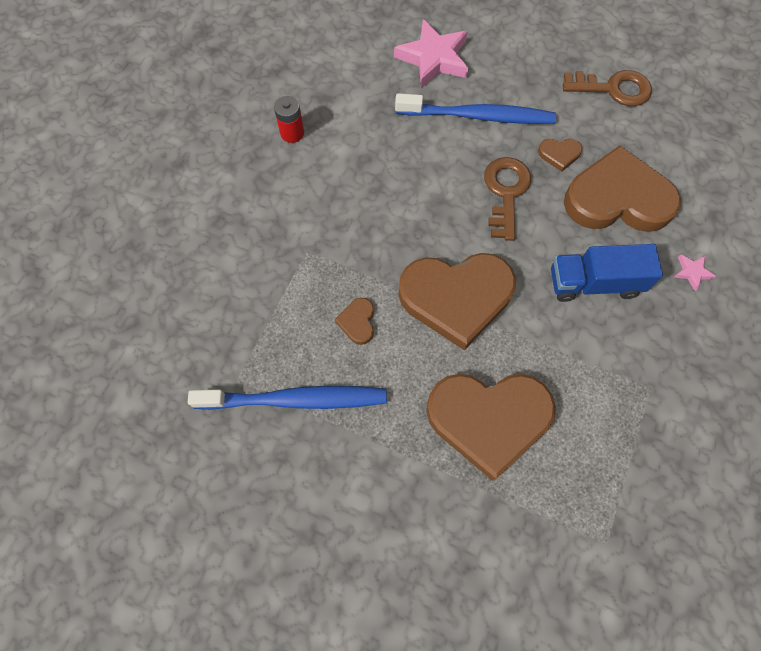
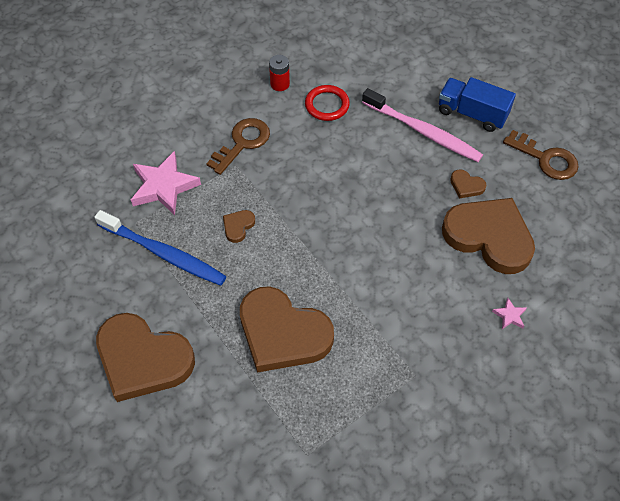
camera: 30 degrees right, 10 degrees down
(359, 133) = (327, 105): none -> red ring
(433, 58) = (418, 77): pink star -> pink star (163, 186)
(456, 298) = (317, 245): brown heart -> brown heart (143, 359)
(478, 116) = (423, 132): blue toothbrush -> pink toothbrush
(505, 193) = (405, 193): brown key -> brown key (242, 143)
(594, 283) = (426, 285): blue truck -> blue truck (472, 114)

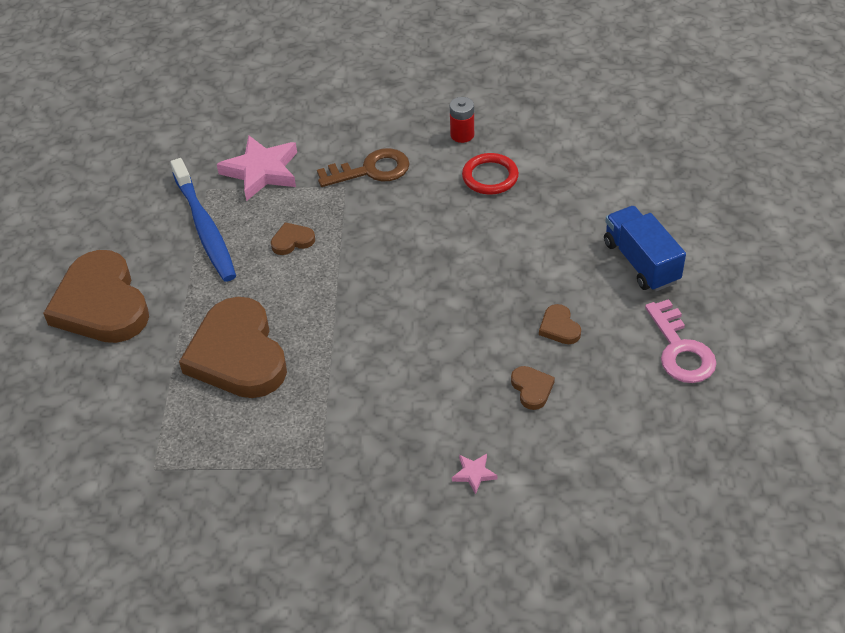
camera: 40 degrees right, 10 degrees down
(423, 132) = (566, 252): pink toothbrush -> none
(489, 237) = (532, 389): brown heart -> brown heart, size x0.40
(545, 159) = (680, 349): brown key -> pink key

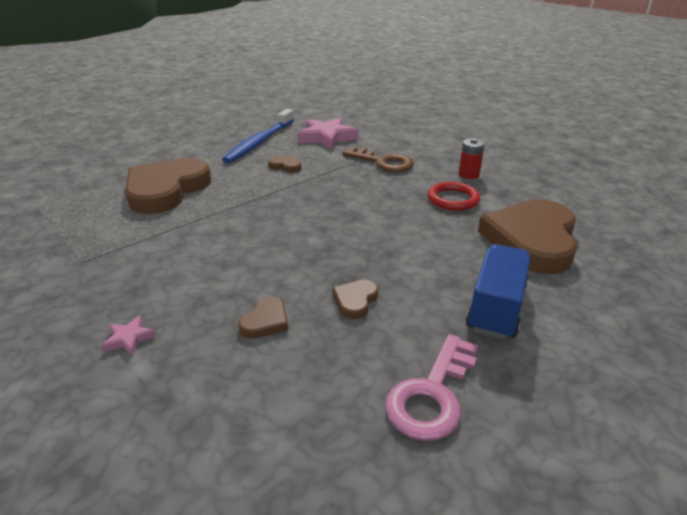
camera: 45 degrees right, 15 degrees down
(101, 304) = (165, 142): brown heart -> brown heart (531, 240)

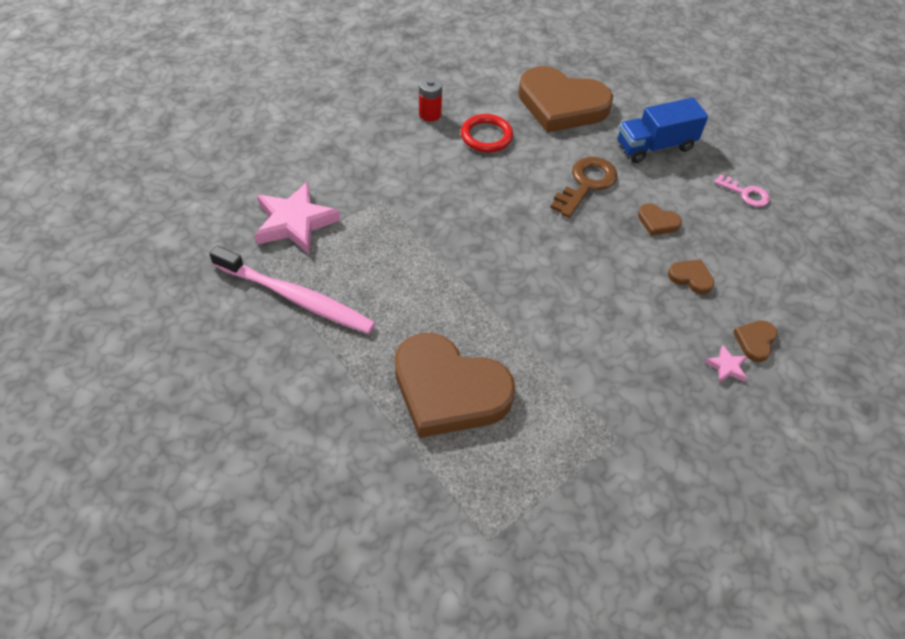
camera: 90 degrees left, 20 degrees up
(259, 142) = (296, 298): blue toothbrush -> pink toothbrush
(286, 166) = (387, 267): brown heart -> brown heart (755, 341)
(383, 162) = (388, 176): brown key -> brown key (586, 184)
(432, 394) = (745, 193): pink key -> pink key, size x0.61
(496, 307) = (655, 146): blue truck -> blue truck turned 45 degrees counterclockwise

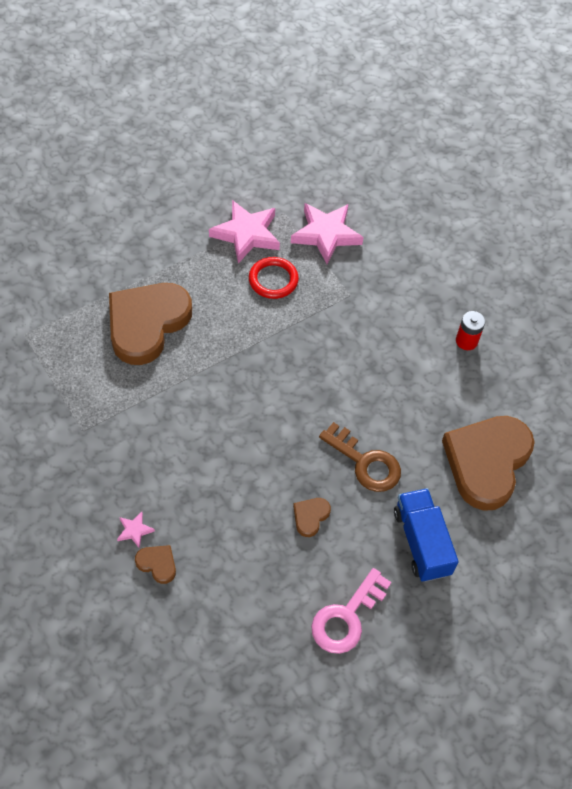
camera: 95 degrees right, 5 degrees up
(296, 298) = (246, 234): pink toothbrush -> pink star
(486, 136) = (435, 385): red ring -> red ring (273, 280)
(691, 278) = (237, 528): brown heart -> none
(745, 193) = (347, 617): pink key -> pink key, size x1.63

